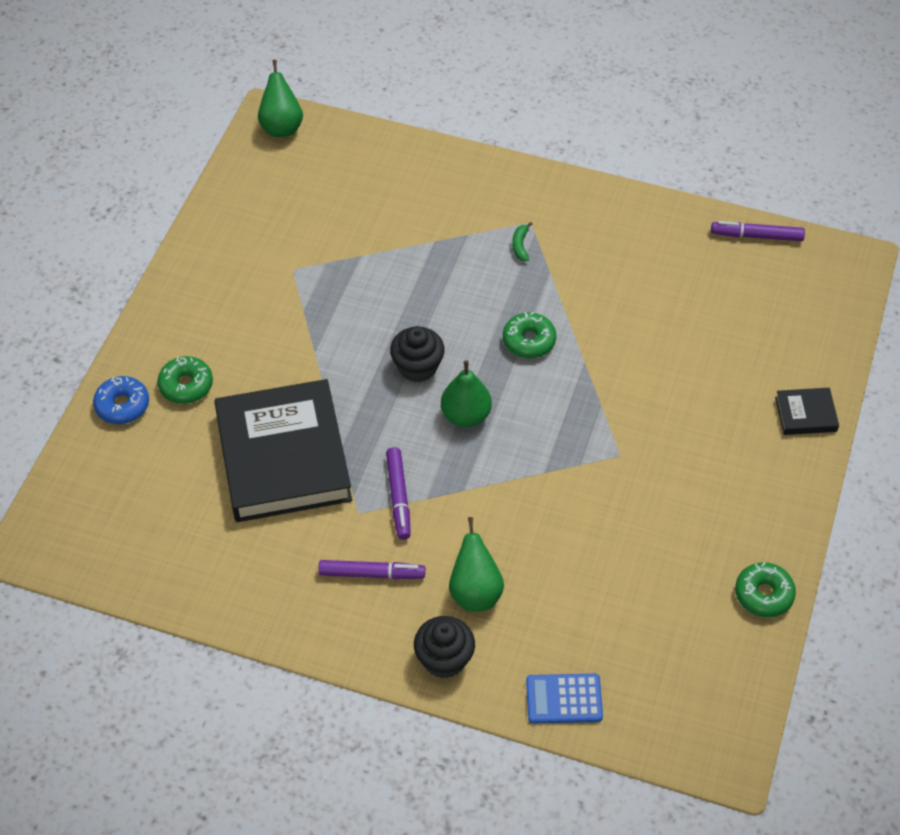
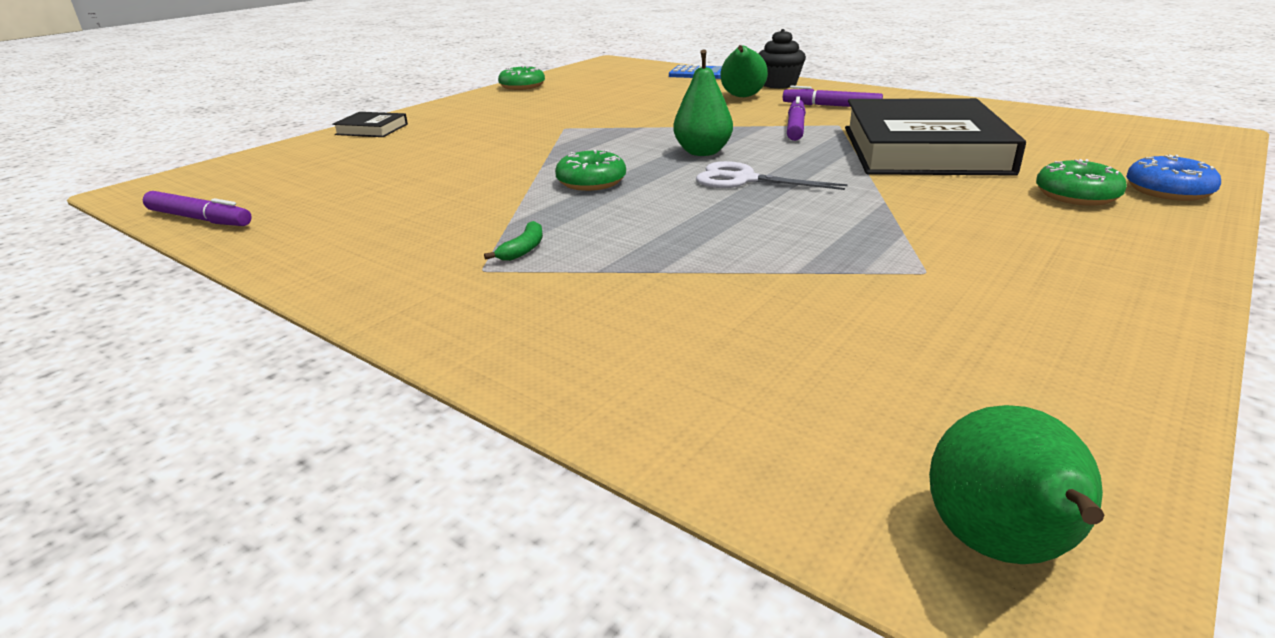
camera: 160 degrees left, 25 degrees down
(417, 367) = (744, 180): black cupcake -> white scissors

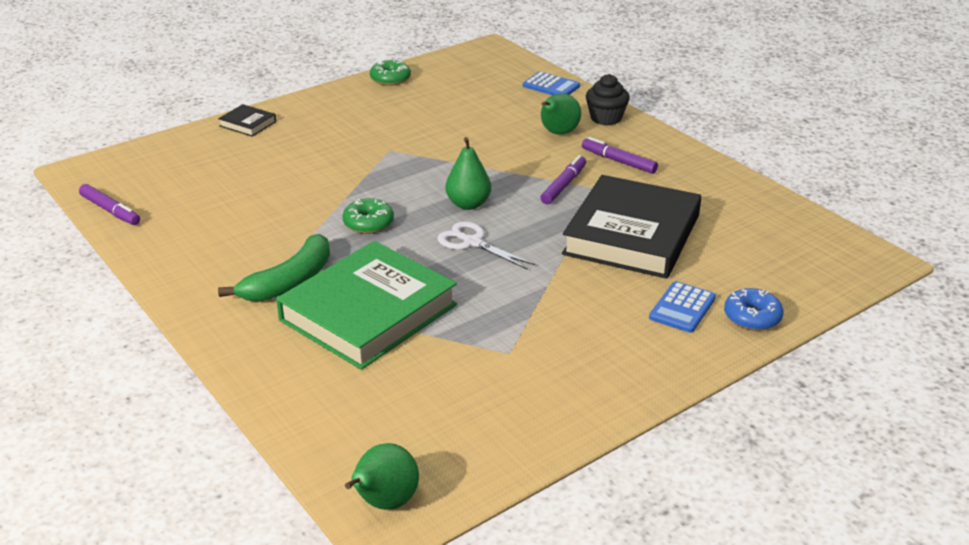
camera: 15 degrees right, 5 degrees up
(523, 249) = (289, 282): green banana -> green banana, size x2.44
(672, 263) = (368, 312): none -> green book
(1076, 195) = (682, 308): green donut -> blue calculator

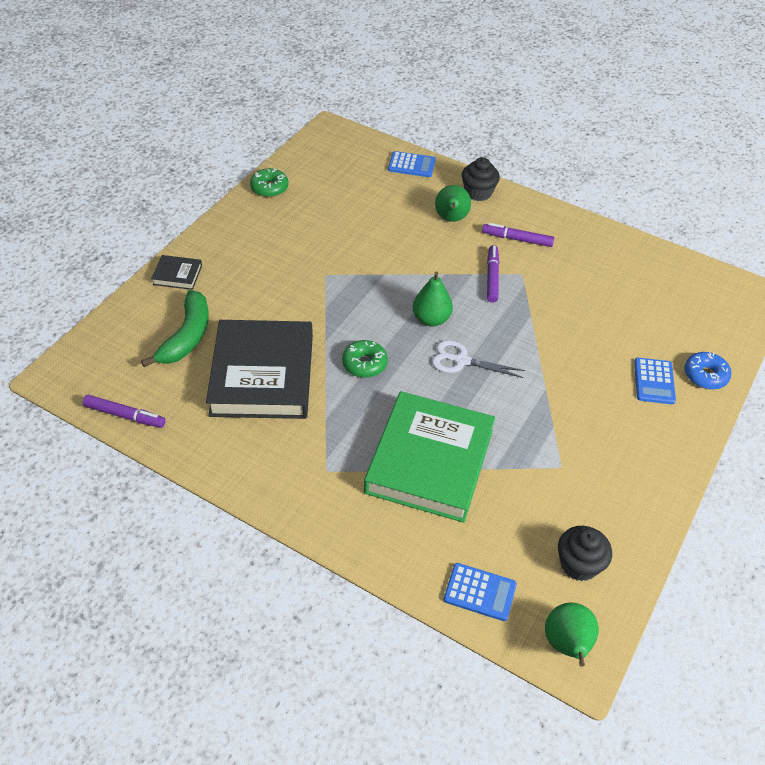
camera: 25 degrees left, 15 degrees up
(289, 282) = (343, 449): green banana -> green banana (187, 336)
(328, 430) = (480, 592): none -> blue calculator
(458, 438) = (579, 564): none -> black cupcake
(632, 235) = (574, 317): black book -> black book (262, 375)

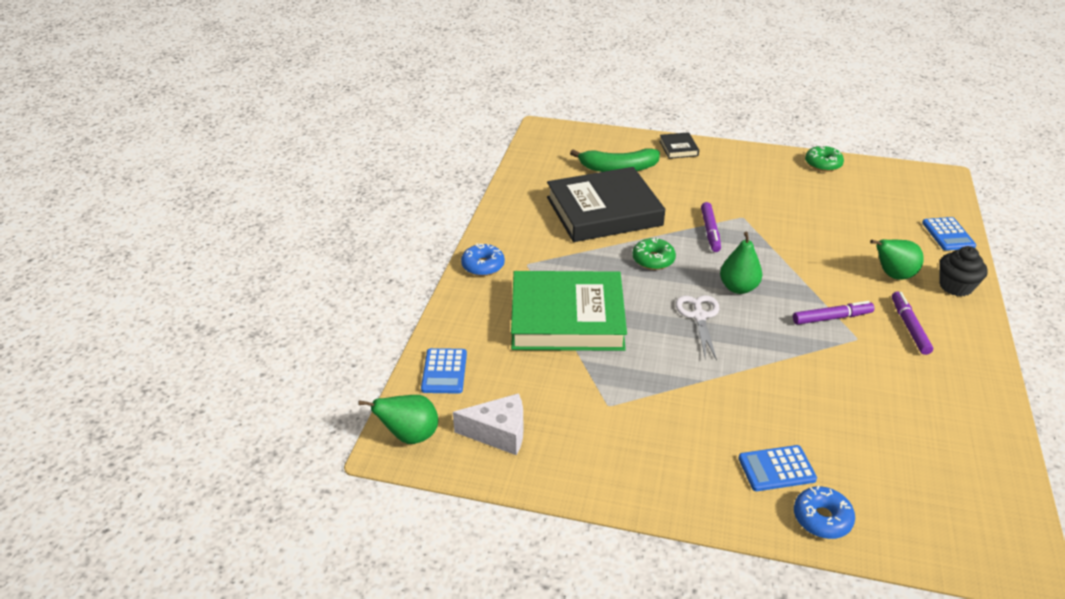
camera: 75 degrees right, 10 degrees down
(125, 415) = (526, 163): purple marker -> purple marker (710, 231)
(312, 512) = (483, 266): none -> blue donut
(579, 564) = (498, 433): black cupcake -> white cheese

